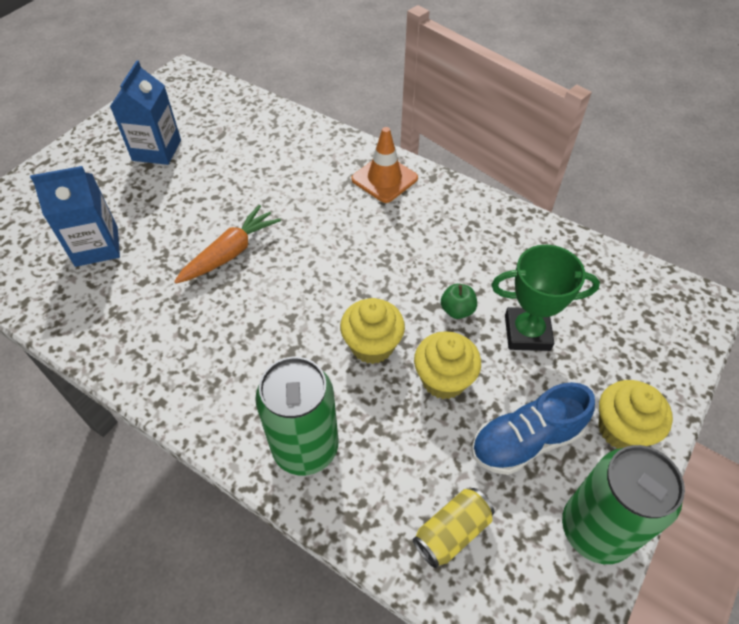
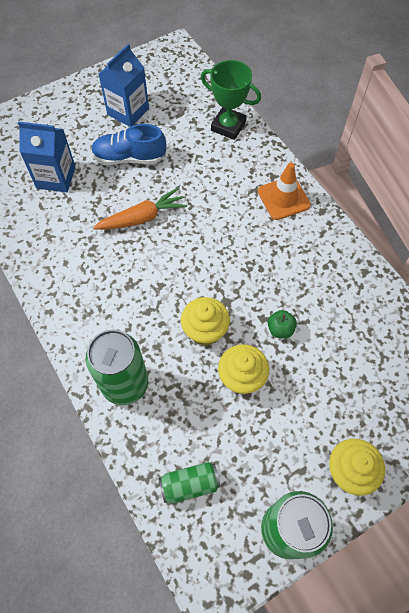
camera: 25 degrees right, 10 degrees up
(452, 532) = (190, 484): yellow can -> green can
(525, 441) = (274, 447): blue shoe -> blue shoe (129, 158)
(527, 333) = (322, 369): green trophy -> green trophy (228, 126)

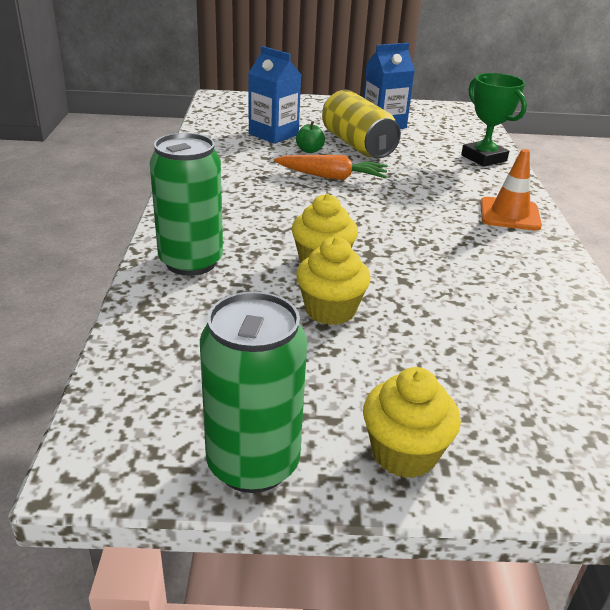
camera: 30 degrees right, 30 degrees down
(129, 158) = (357, 145): blue shoe -> yellow can
(190, 484) = (173, 362): green can -> none
(280, 329) = (418, 295): green apple -> green apple (309, 150)

